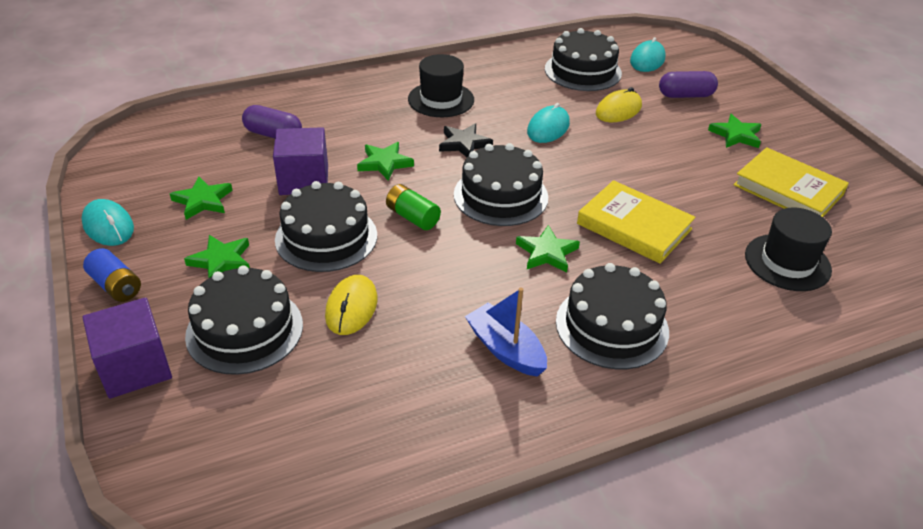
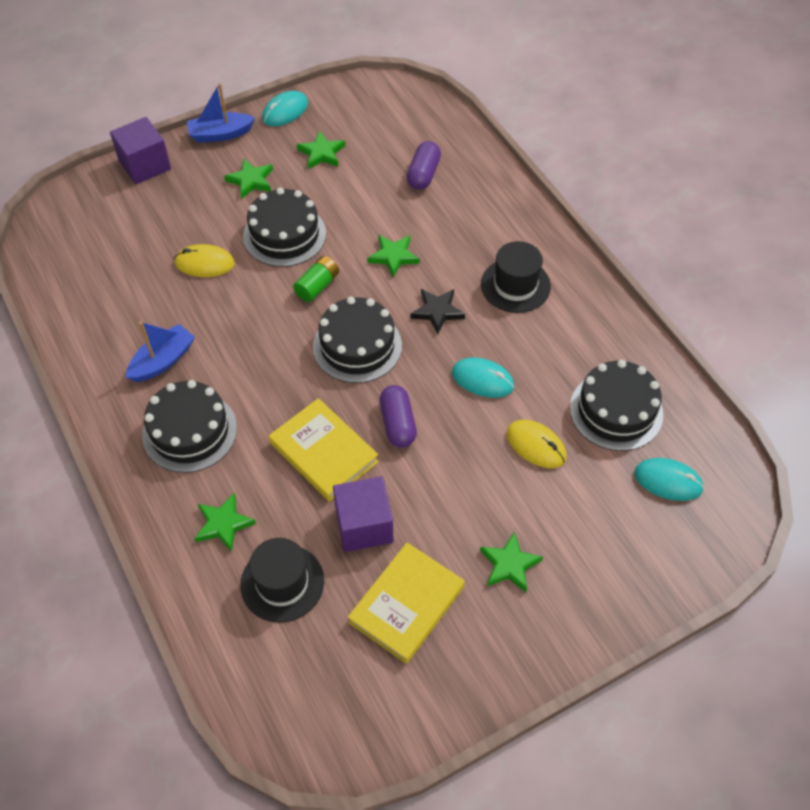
camera: 85 degrees right, 15 degrees up
(116, 286) = (220, 134): blue battery -> blue boat
(245, 330) = (180, 209): black cake -> none
(304, 180) = (359, 207): purple cube -> purple cube (364, 525)
(547, 253) = (279, 384): green star -> green star (223, 524)
(634, 226) = (324, 452): yellow book -> yellow book turned 75 degrees counterclockwise
(685, 95) = (588, 518): purple capsule -> purple capsule (397, 423)

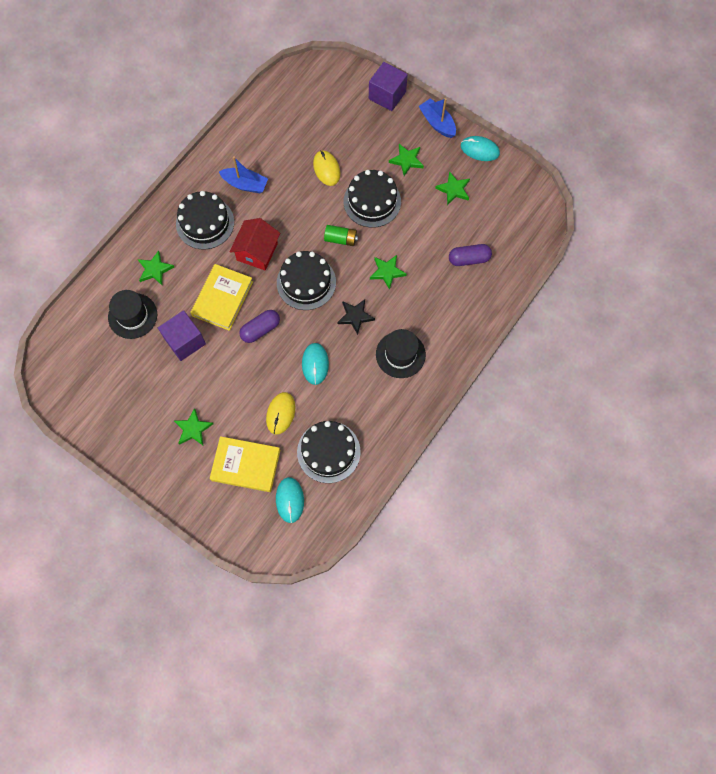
camera: 65 degrees right, 15 degrees up
(276, 384) = (257, 251): none -> red house
(406, 605) = (145, 384): yellow book -> yellow book (246, 465)

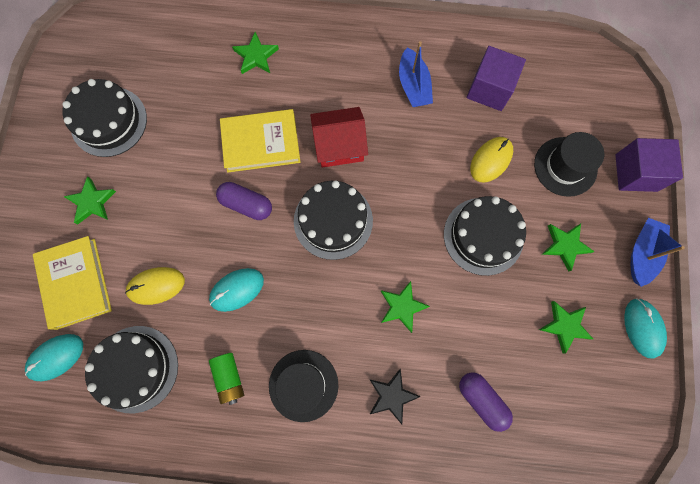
camera: 60 degrees right, 5 degrees up
(132, 316) = (190, 66): black hat -> black hat (565, 166)
(185, 341) = (189, 134): purple cube -> purple cube (489, 89)
(205, 223) = (340, 72): black cake -> black cake (109, 121)
(341, 239) = (411, 228): green battery -> green battery (229, 377)
(355, 316) = (322, 302): black star -> black star (392, 396)

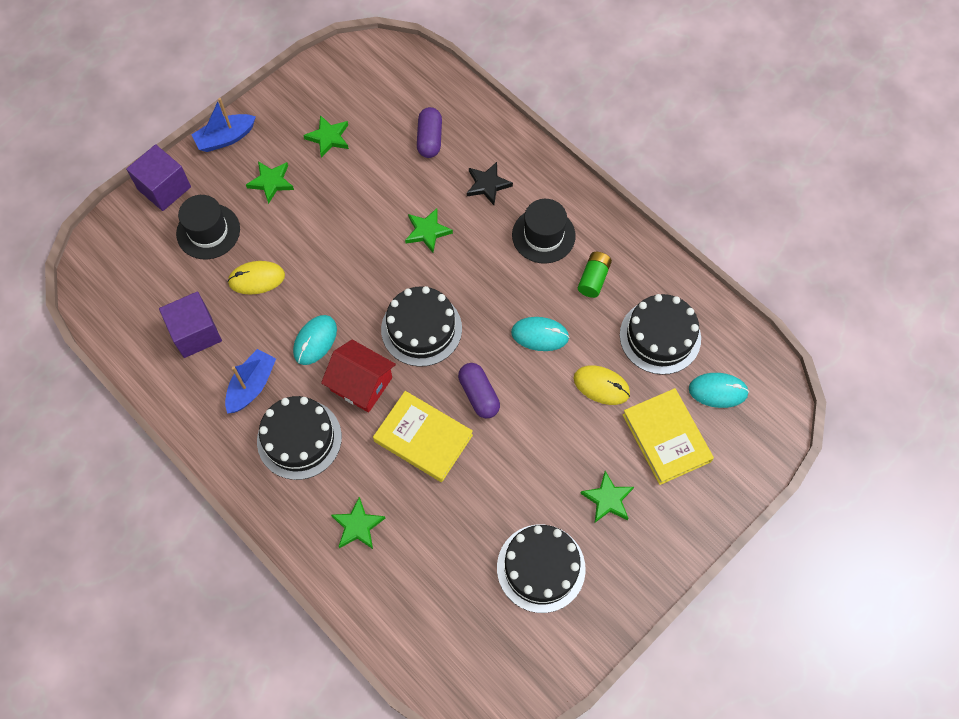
camera: 140 degrees left, 10 degrees down
(75, 283) = (666, 438): yellow book -> yellow book turned 45 degrees counterclockwise
(483, 236) = (321, 232): black cake -> black cake (299, 439)
(643, 328) = (279, 99): turquoise mouse -> turquoise mouse (315, 341)

